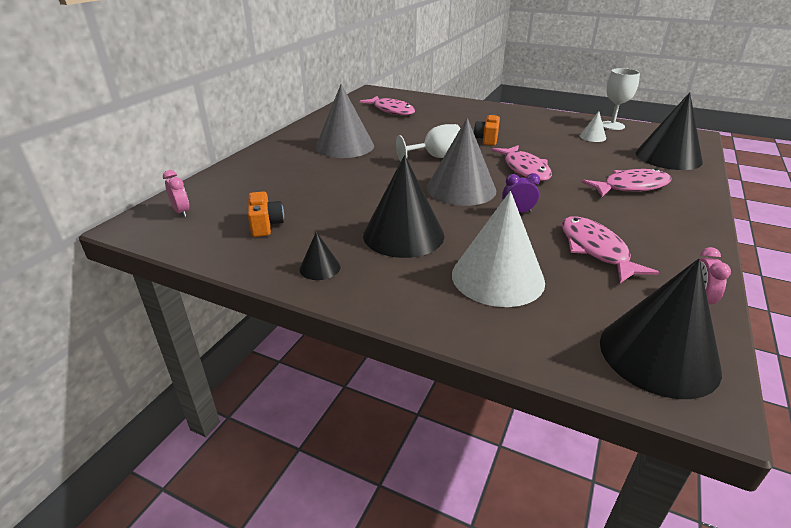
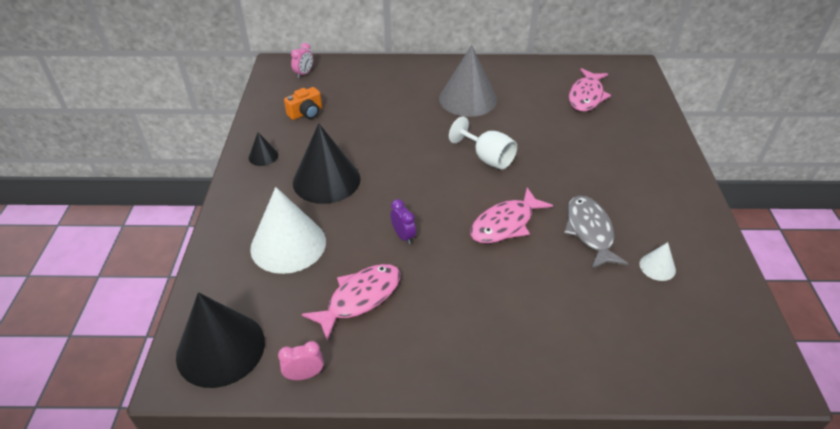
camera: 65 degrees right, 10 degrees up
(461, 189) = (428, 191): grey cone -> none
(487, 139) = (566, 181): orange camera -> none
(548, 146) = (589, 231): none -> grey fish
(612, 125) = (723, 282): white goblet -> none
(631, 187) = (521, 315): pink fish -> none
(668, 157) = (649, 348): black cone -> none

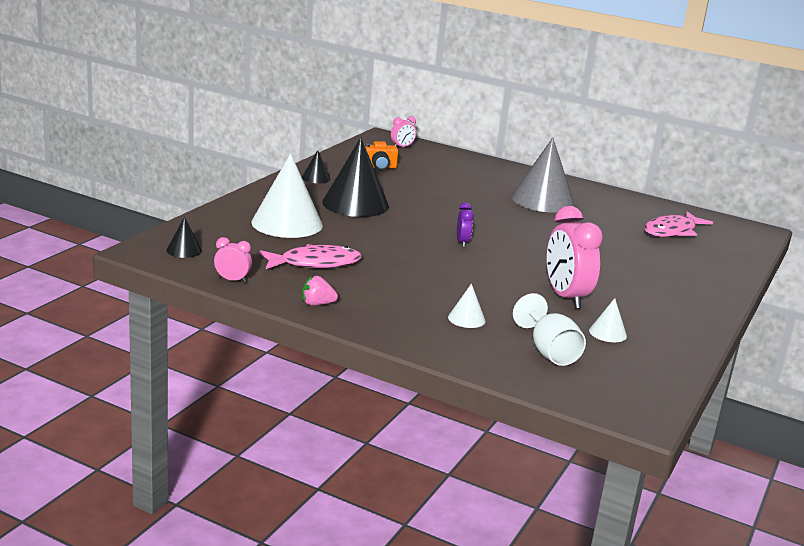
camera: 25 degrees right, 20 degrees down
(220, 348) = (184, 250): black cone -> black cone, size x0.45
(403, 236) = (388, 248): purple clock -> purple clock (462, 242)
(410, 368) = (317, 304): none -> pink strawberry
(487, 158) = (518, 234): white goblet -> white goblet (549, 352)
(505, 224) = (489, 270): pink fish -> none
(545, 312) = (466, 319): none -> white cone
(589, 231) = (566, 297): grey fish -> pink clock

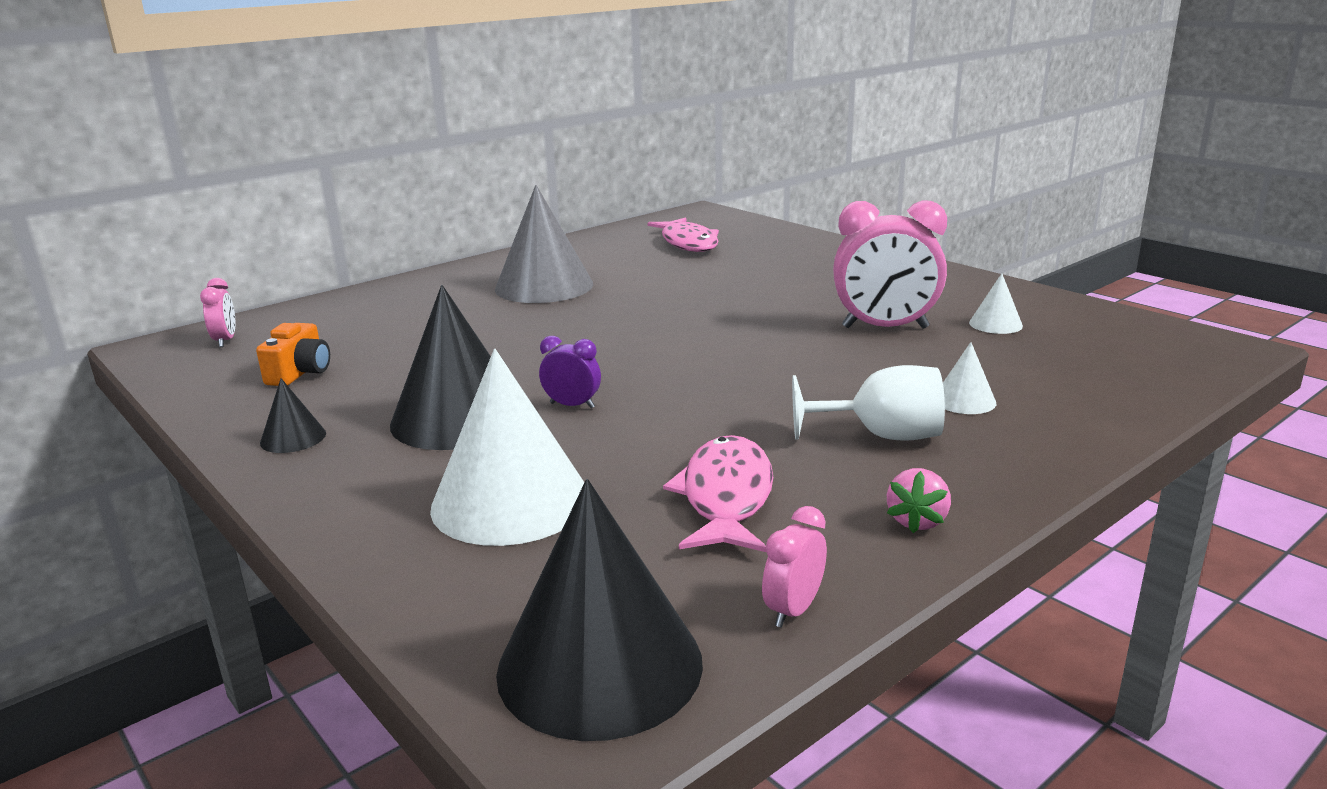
camera: 65 degrees left, 0 degrees up
(184, 250) = (600, 665): black cone -> black cone, size x2.20
(462, 242) = (676, 359): purple clock -> purple clock (572, 405)
(549, 352) = (1063, 365): white goblet -> white goblet (881, 436)

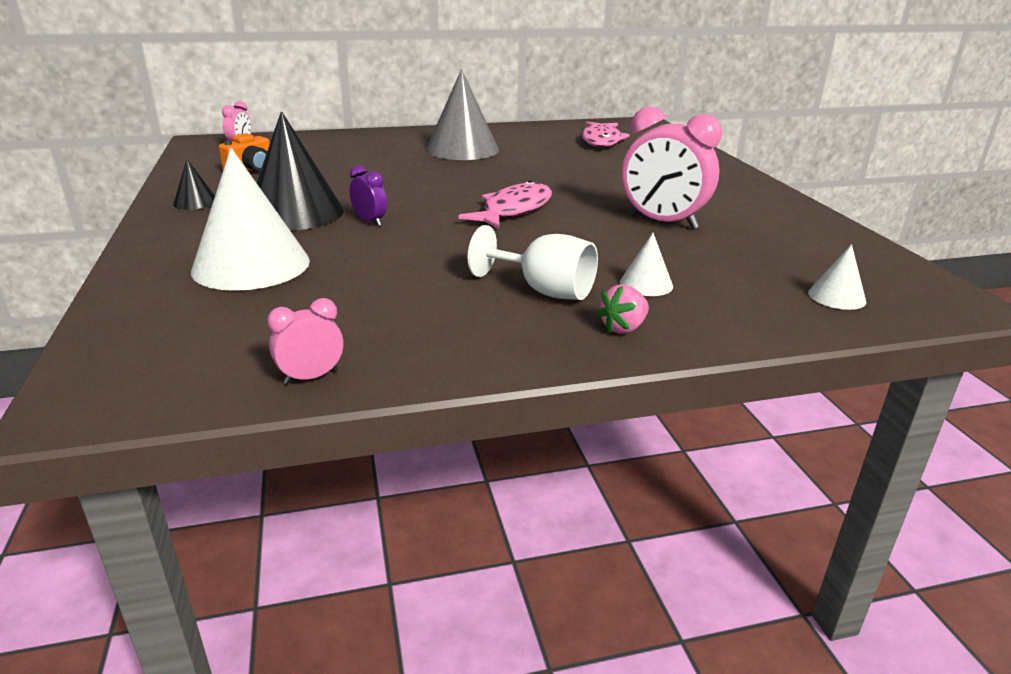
camera: 25 degrees right, 5 degrees up
(600, 665) = (156, 368): black cone -> none
(726, 497) = (377, 299): pink fish -> pink fish (514, 210)
(917, 521) = (480, 351): pink strawberry -> pink strawberry (623, 328)
(995, 324) = (760, 239): white cone -> white cone (836, 297)

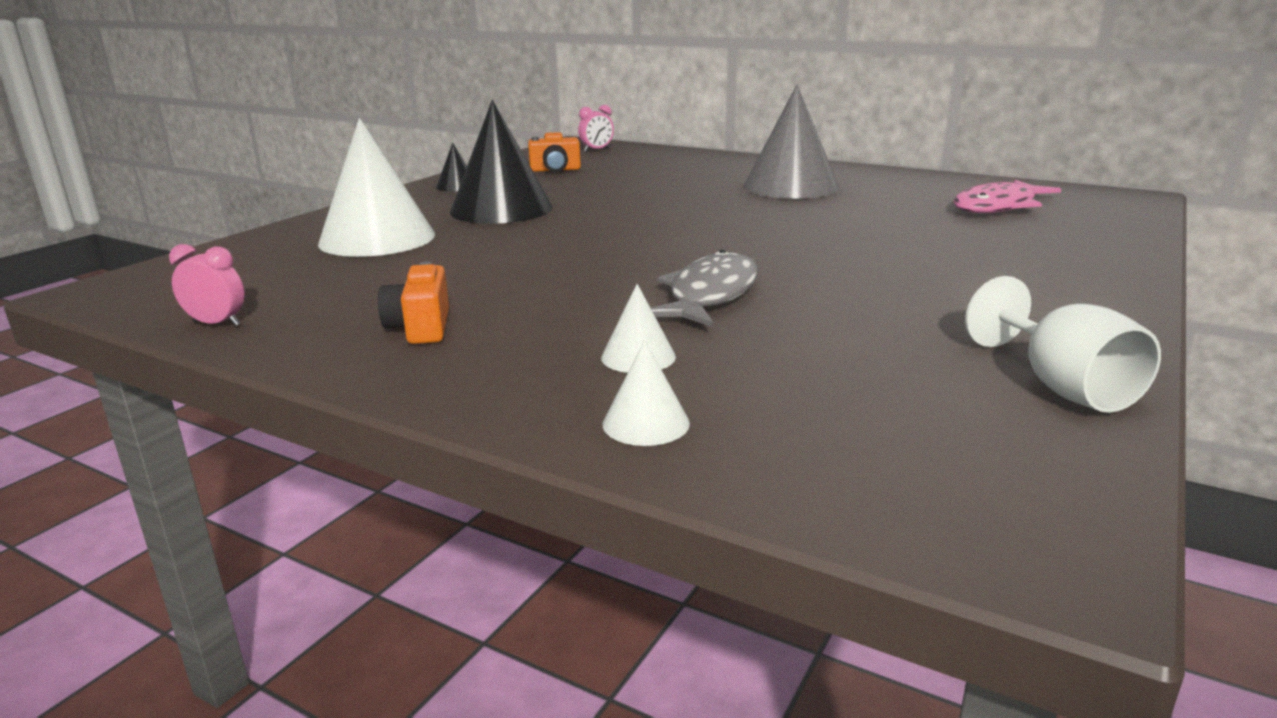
camera: 45 degrees right, 5 degrees down
(370, 221) = (538, 229): purple clock -> none
(481, 316) = (420, 328): none -> orange camera
(514, 210) = (692, 251): pink fish -> none
(544, 291) = (525, 327): white goblet -> white goblet (1061, 387)
(591, 235) = (710, 295): none -> grey fish
(623, 328) = (504, 384): pink strawberry -> none
(662, 222) = (834, 306): pink clock -> none
(836, 297) = (845, 460): white cone -> white cone (646, 423)

